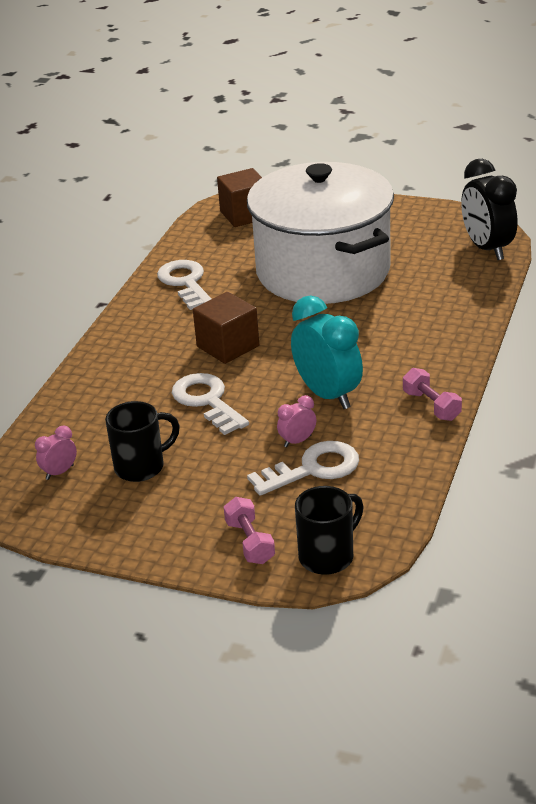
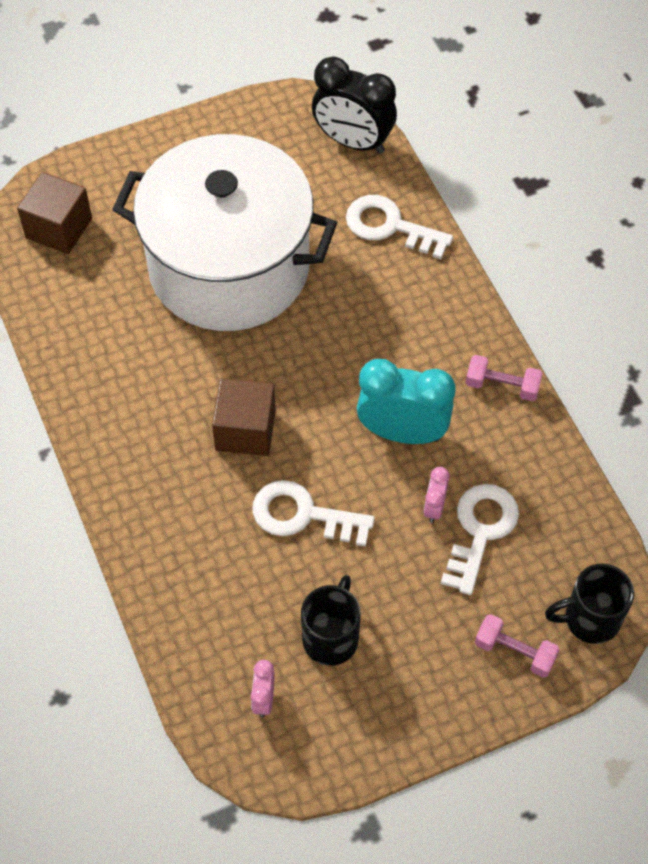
camera: 45 degrees left, 25 degrees up
(185, 283) = (106, 369): white key -> white key (390, 226)
(328, 556) = (589, 619): black mug -> black mug turned 105 degrees counterclockwise

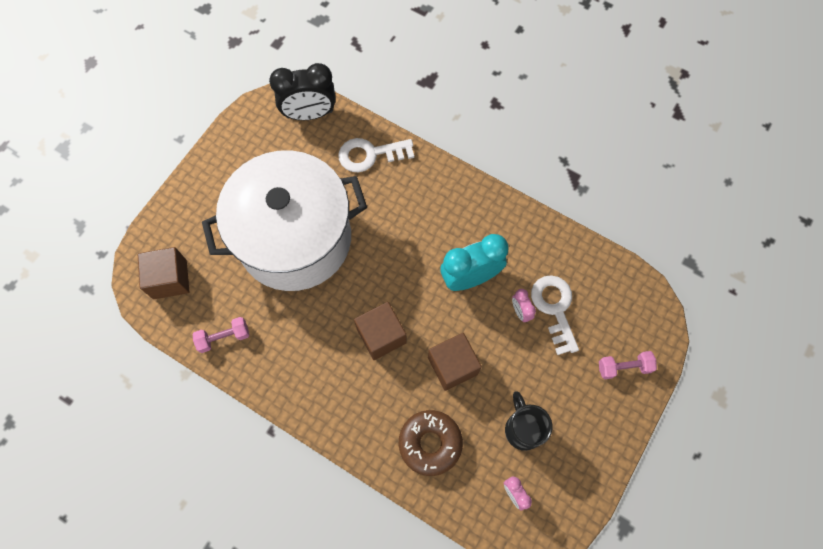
camera: 35 degrees left, 10 degrees up
(209, 580) = (430, 443): none -> brown donut
(303, 515) = (452, 366): white key -> brown cube
(502, 386) = (503, 213): pink dumbbell -> pink dumbbell (224, 337)
(589, 619) = (647, 321): black mug -> none

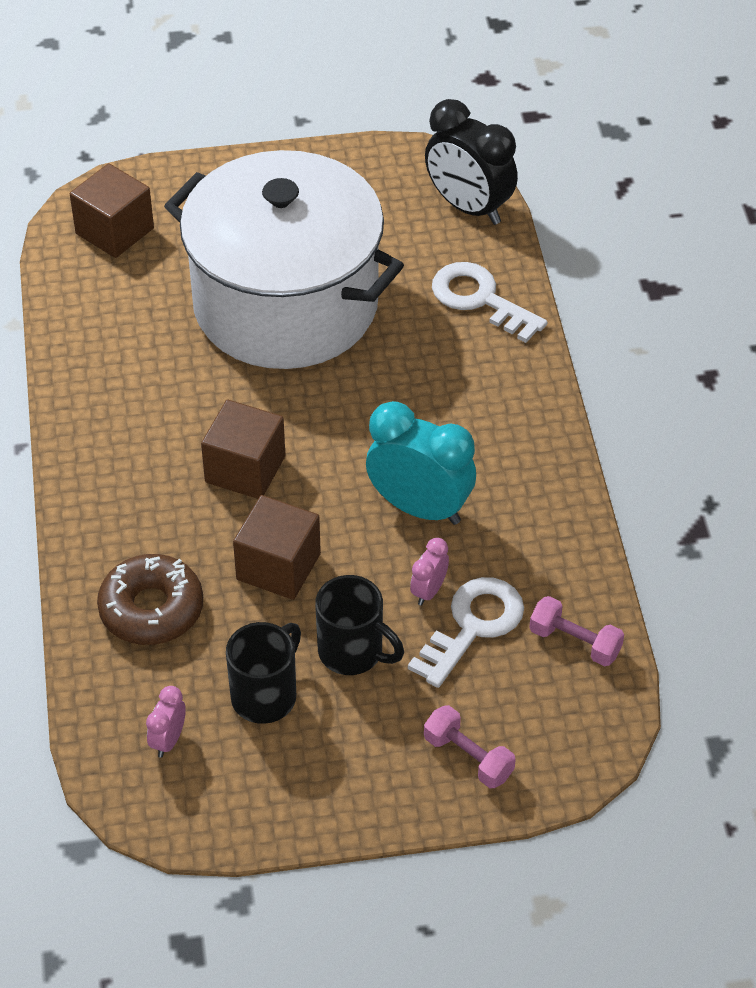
camera: 50 degrees right, 20 degrees down
(224, 337) = (92, 325): pink dumbbell -> pink dumbbell (575, 642)
(528, 371) = (353, 652): none -> black mug

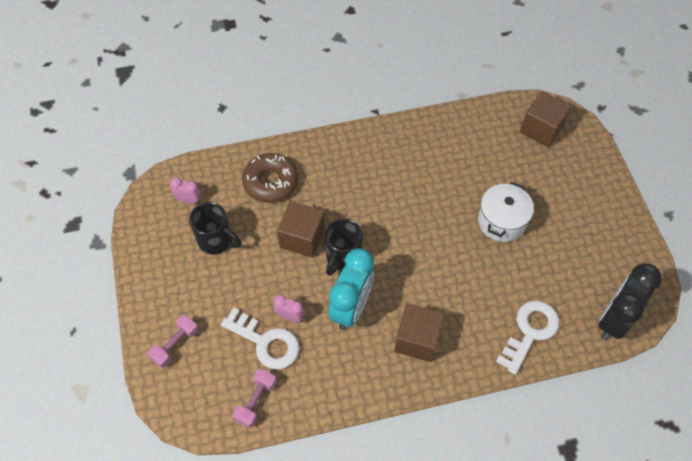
camera: 85 degrees right, 10 degrees up
(245, 469) = (370, 214): brown cube -> brown cube (417, 339)
(285, 304) = (501, 221): white pot -> white pot, size x0.43
(353, 652) = (245, 280): black mug -> black mug (343, 258)

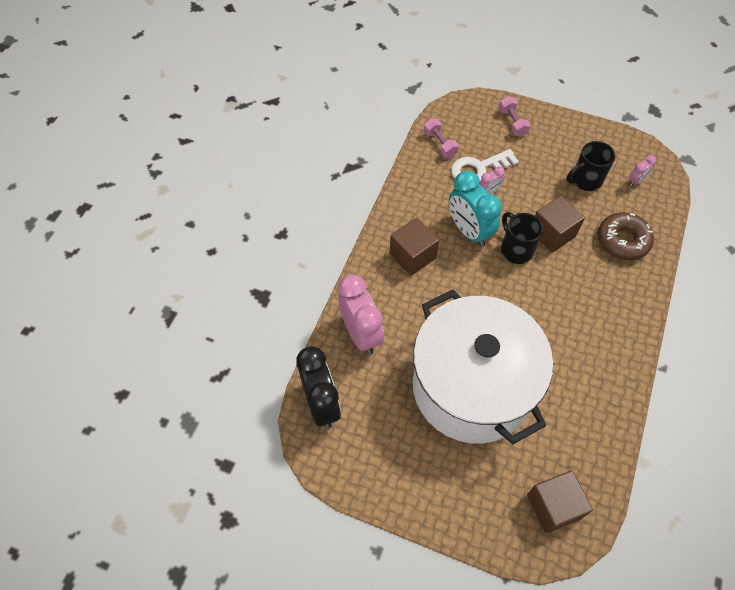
camera: 125 degrees right, 0 degrees up
(501, 221) = (472, 387): white pot -> white pot, size x2.32
(530, 332) = (361, 333): white key -> pink clock

